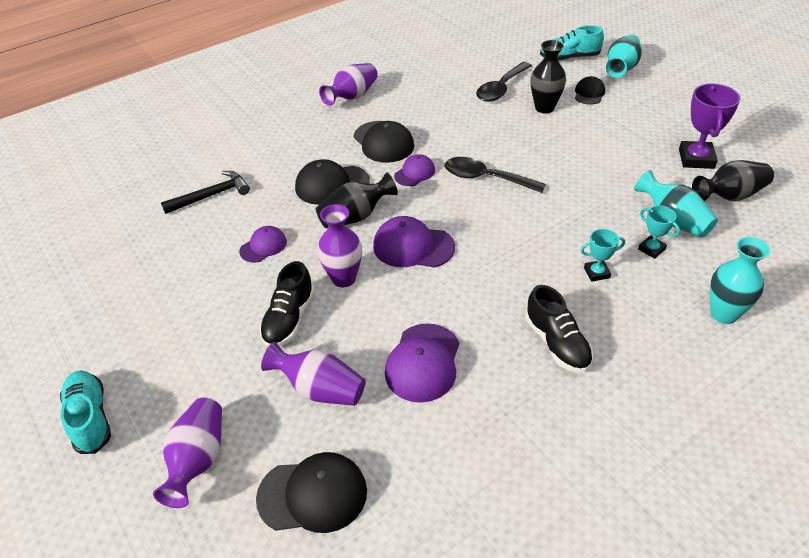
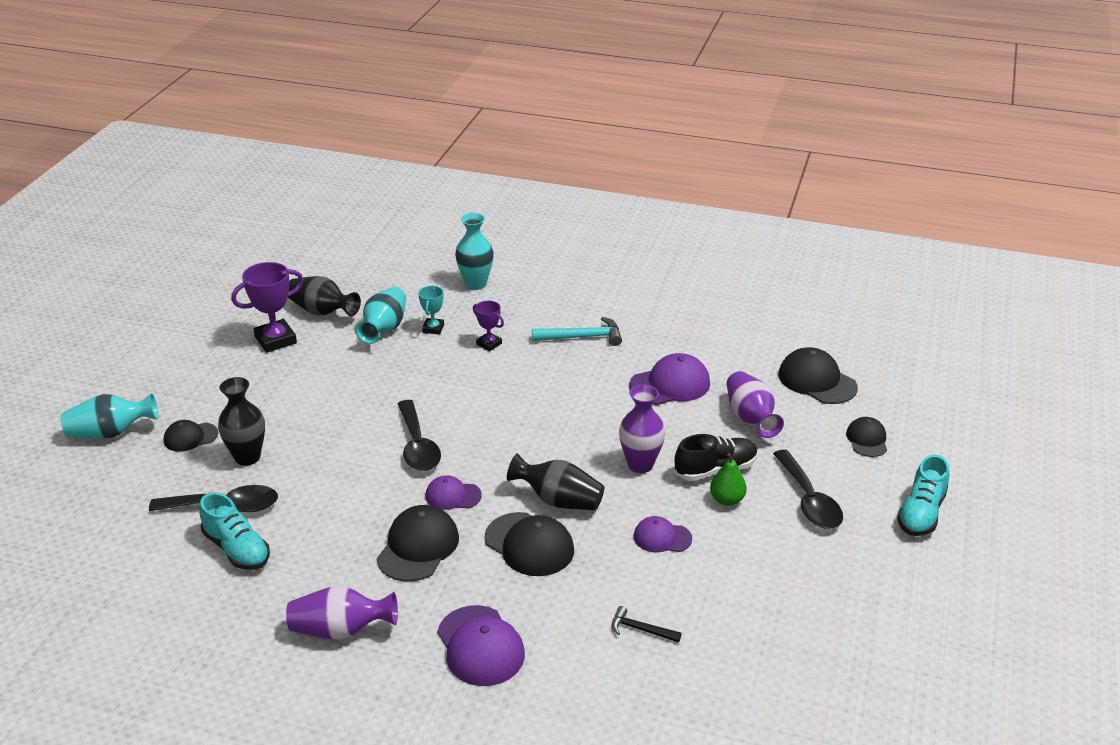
camera: 130 degrees left, 10 degrees down
(193, 353) = (809, 500): none -> black spoon
(198, 460) = (867, 439): purple vase -> black cap
(211, 195) = (641, 629): black hammer -> black hammer, size x0.61
(253, 303) = (727, 500): none -> green pear
(413, 246) = (559, 445): purple cap -> purple cap (480, 646)
(557, 343) = (582, 337): black shoe -> turquoise hammer
(569, 57) = (105, 481): turquoise shoe -> turquoise shoe (237, 549)
(596, 273) = (489, 344): turquoise trophy -> purple trophy

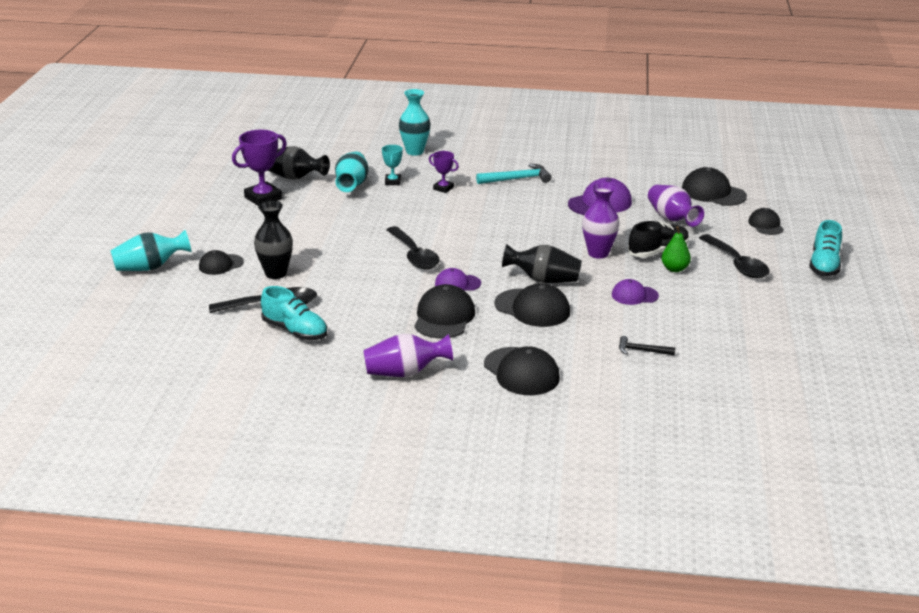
camera: 10 degrees left, 5 degrees down
(480, 646) = (521, 372): purple cap -> black cap

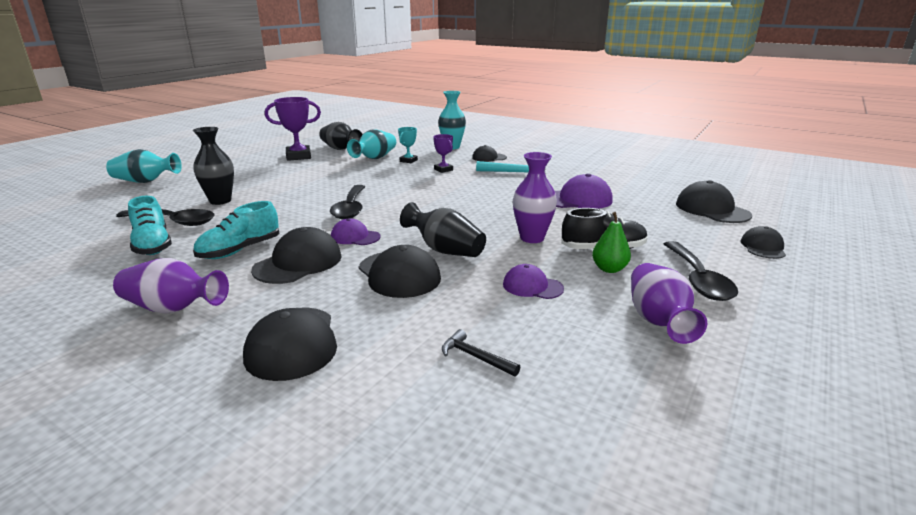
camera: 25 degrees right, 5 degrees down
(221, 265) = (194, 188): black cap -> black cap (489, 157)
(671, 219) = (645, 223): purple vase -> purple vase (658, 320)
(824, 265) = (833, 305): turquoise shoe -> turquoise shoe (240, 250)

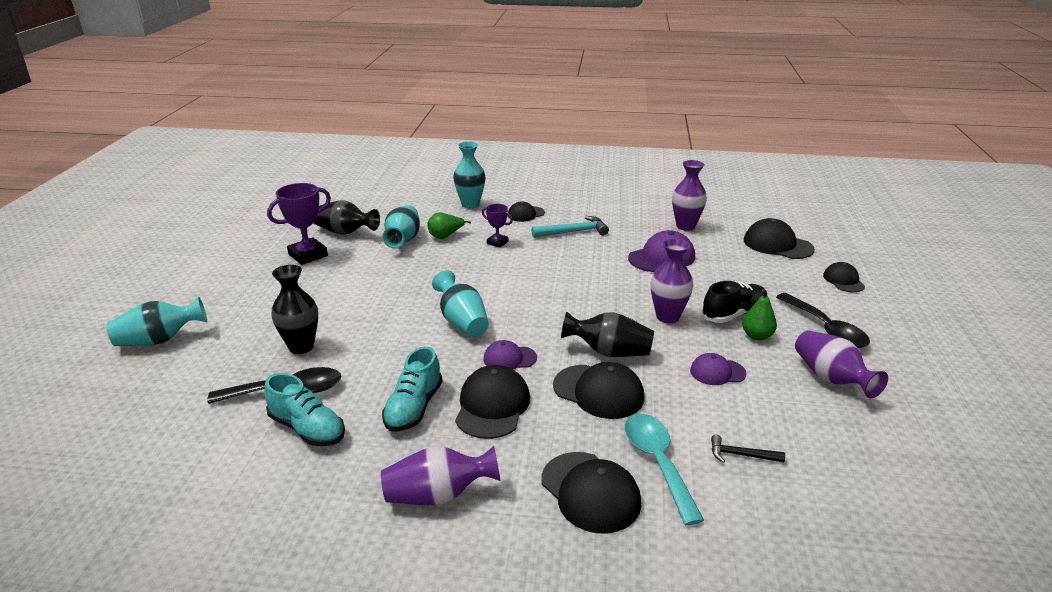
camera: 25 degrees left, 5 degrees up
(350, 208) = (462, 322): black spoon -> turquoise vase
(383, 339) = (657, 462): none -> turquoise spoon
(408, 161) = (445, 236): turquoise trophy -> green pear
(626, 184) = (685, 226): none -> purple vase

